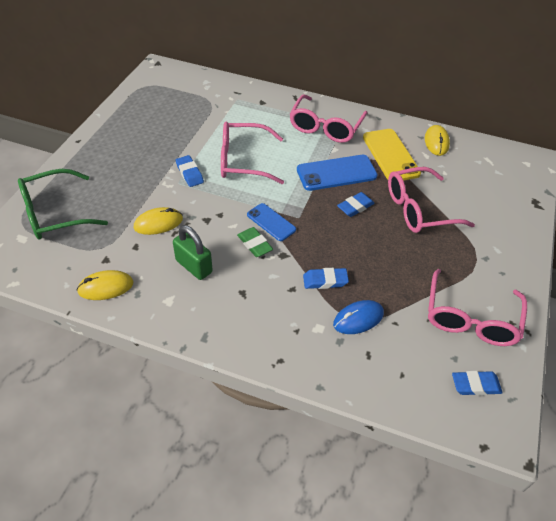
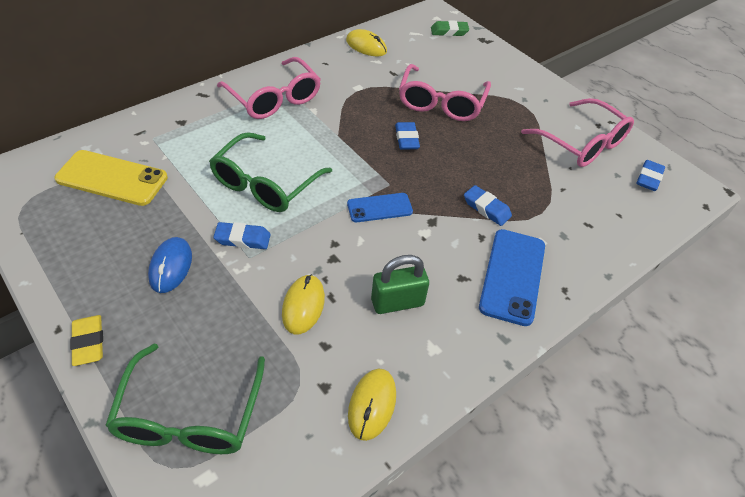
camera: 60 degrees left, 0 degrees up
(76, 155) = (88, 342): none -> yellow eraser
(243, 161) = (265, 184): pink glasses -> green glasses
(254, 244) = (402, 236): green eraser -> green eraser (449, 32)
(325, 281) = (486, 208): blue eraser -> blue eraser turned 75 degrees counterclockwise
(336, 173) = (349, 127): blue phone -> blue phone (512, 276)
(358, 319) = (545, 210): blue mouse -> blue mouse (171, 266)
(390, 155) = (357, 81): yellow phone -> yellow phone (112, 178)

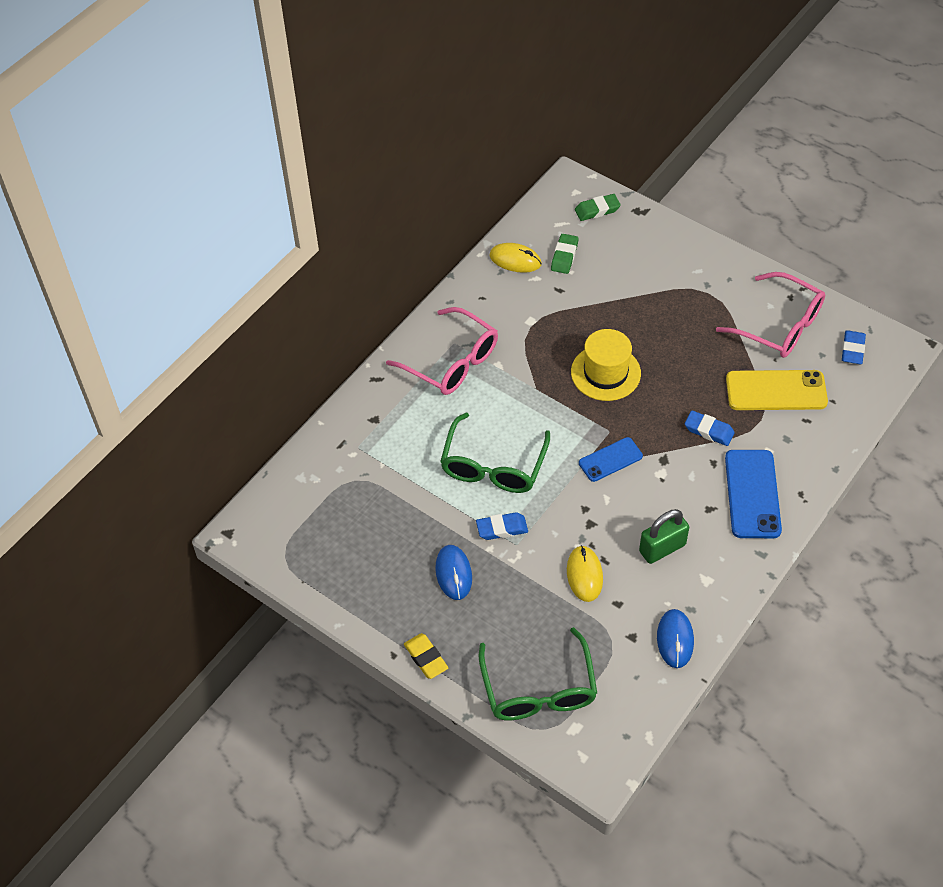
camera: 10 degrees left, 5 degrees up
(112, 178) = (347, 503): yellow phone -> yellow phone (776, 391)
(372, 405) = (675, 639): yellow mouse -> blue mouse
(406, 139) = (605, 373): blue eraser -> yellow hat
(408, 53) = (564, 256): none -> green eraser
(441, 103) = (624, 316): pink glasses -> none

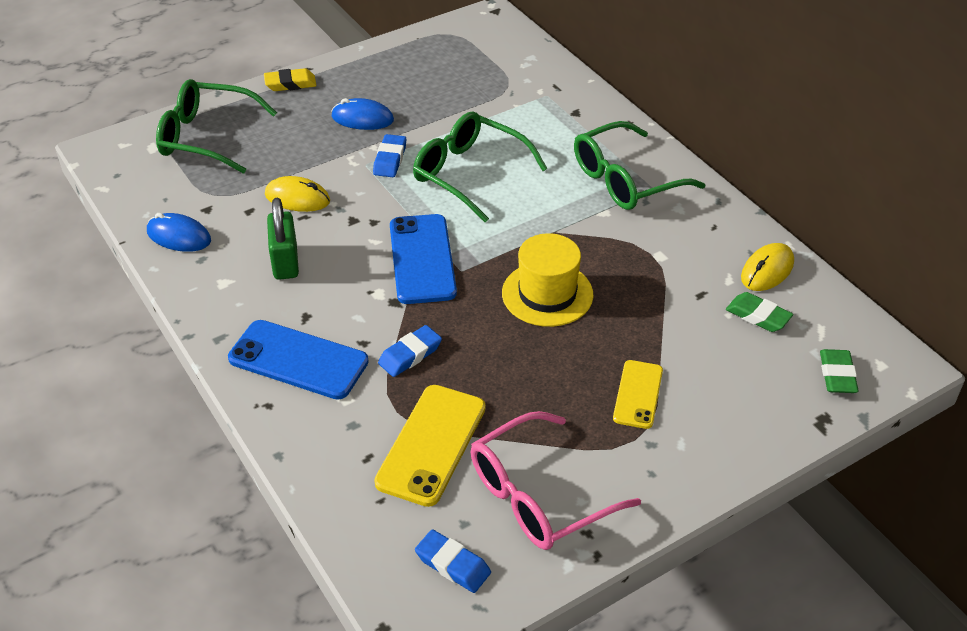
camera: 110 degrees right, 10 degrees down
(452, 362) = (625, 180): pink glasses -> green glasses
(610, 460) = (422, 259): blue phone -> blue phone, size x1.63
(671, 300) = (638, 394): none -> yellow phone

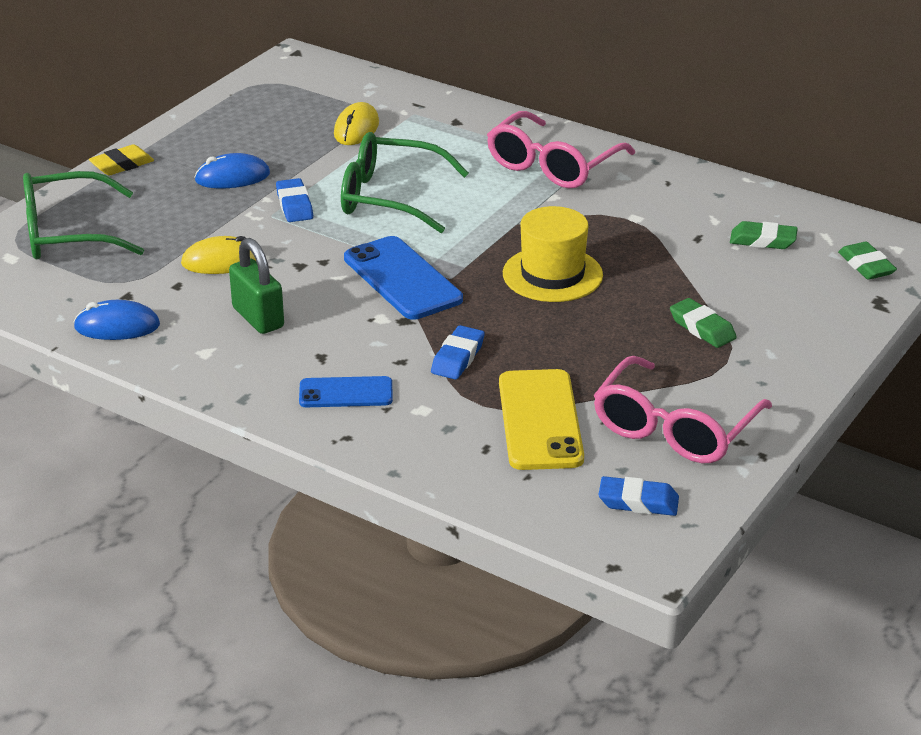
camera: 25 degrees left, 10 degrees down
(298, 360) = (346, 393): blue phone -> blue phone, size x0.61
(625, 180) = (552, 165): green glasses -> pink glasses
(638, 394) = (702, 328): yellow phone -> green eraser
(767, 270) = (743, 204): yellow mouse -> yellow mouse (356, 129)

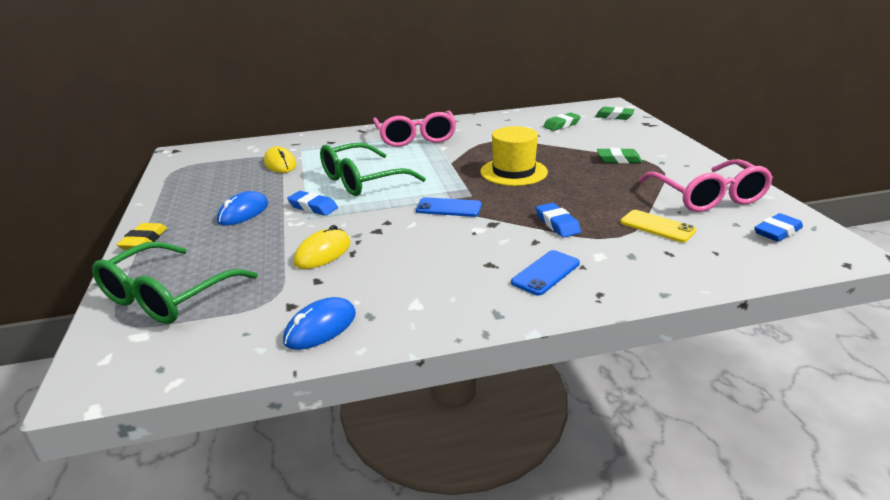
camera: 45 degrees left, 5 degrees down
(258, 318) = (409, 267): green padlock -> none
(402, 279) = (448, 208): blue phone -> blue phone, size x0.61
(540, 420) = (657, 226): yellow phone -> yellow phone, size x0.61

